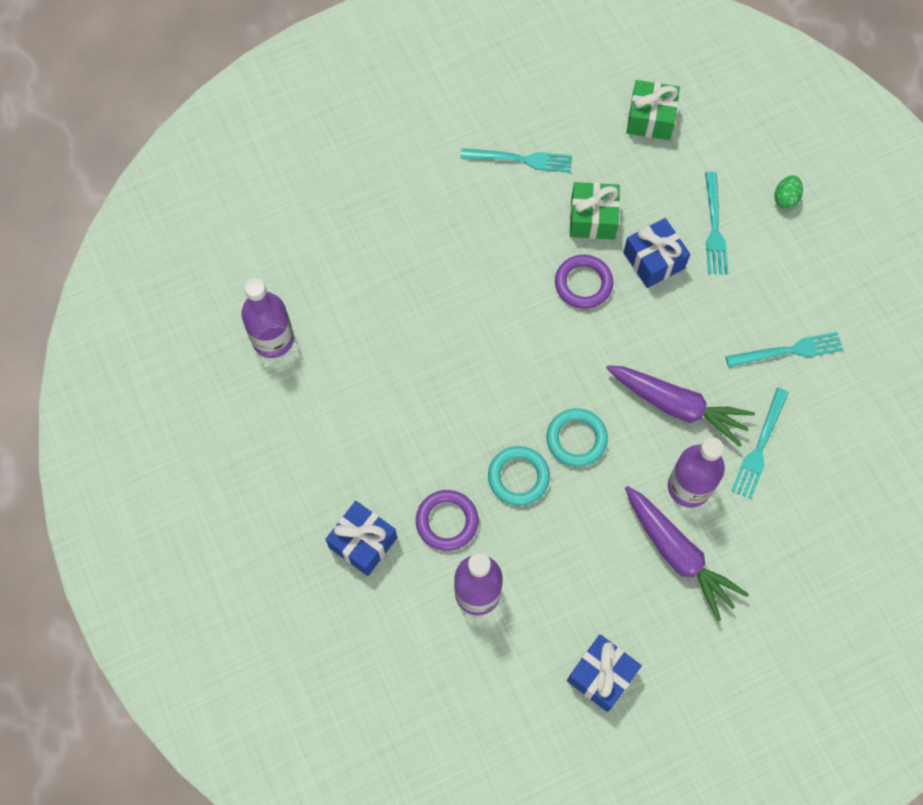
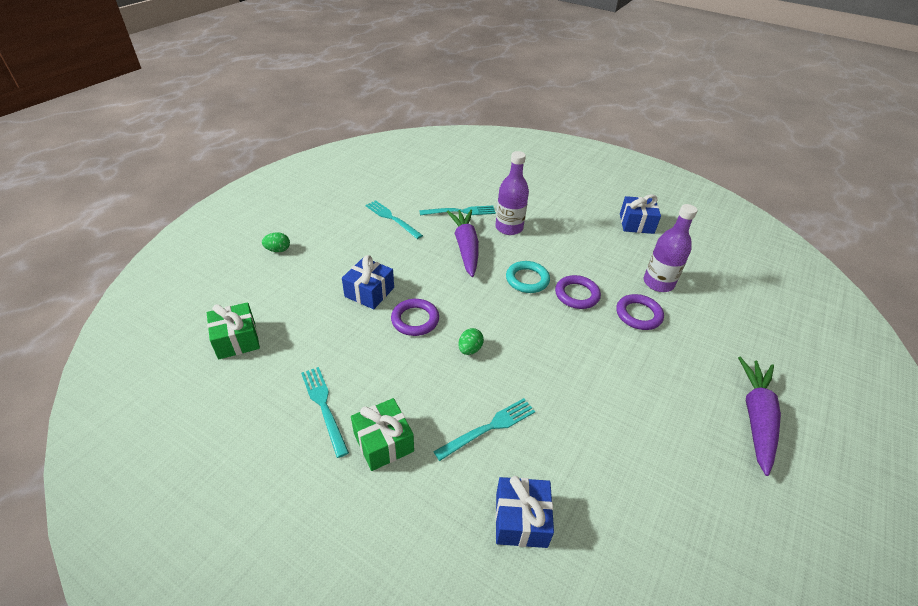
camera: 125 degrees left, 25 degrees down
(273, 339) = (636, 502): purple bottle -> none
(363, 542) = (699, 349): blue gift -> blue gift (521, 520)
(510, 312) = (470, 349): none -> green egg
(518, 477) = (577, 295): turquoise ring -> purple ring
(593, 218) = (355, 336): green gift -> green gift (383, 442)
(678, 555) = (549, 220): purple carrot -> purple carrot (756, 418)
(714, 227) = (322, 273): turquoise fork -> turquoise fork (489, 428)

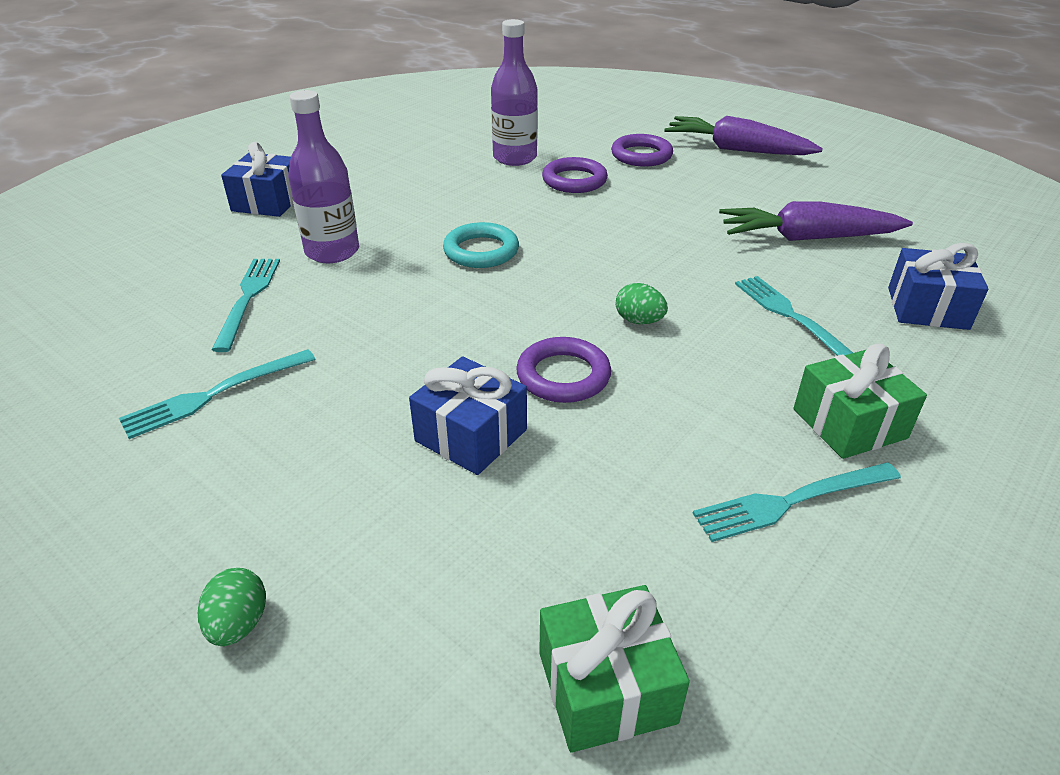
camera: 80 degrees left, 5 degrees down
(465, 247) = (369, 302): purple carrot -> purple carrot (807, 238)
(577, 295) = (526, 216): purple ring -> purple ring (641, 155)
(636, 223) = (379, 149): blue gift -> blue gift (268, 202)

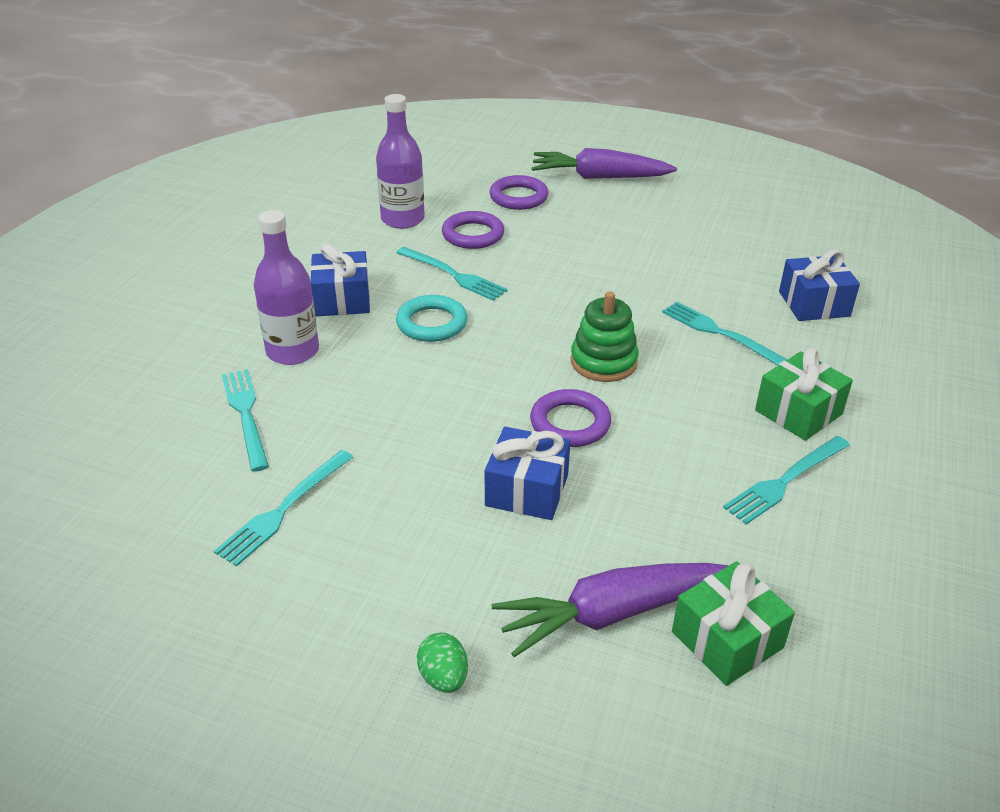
camera: 20 degrees left, 0 degrees up
(268, 202) = (188, 311): blue gift -> blue gift (342, 299)
(531, 212) = (453, 275): none -> turquoise fork
(639, 321) = (603, 362): green egg -> green stacking toy
(807, 238) = (698, 257): purple carrot -> purple carrot (611, 614)

